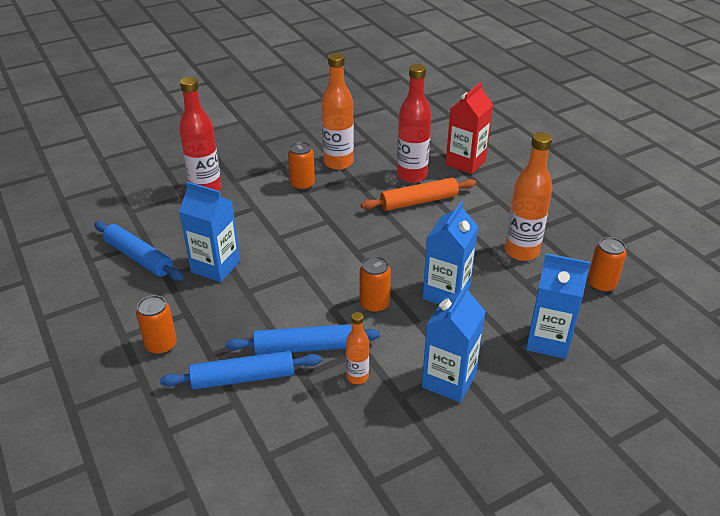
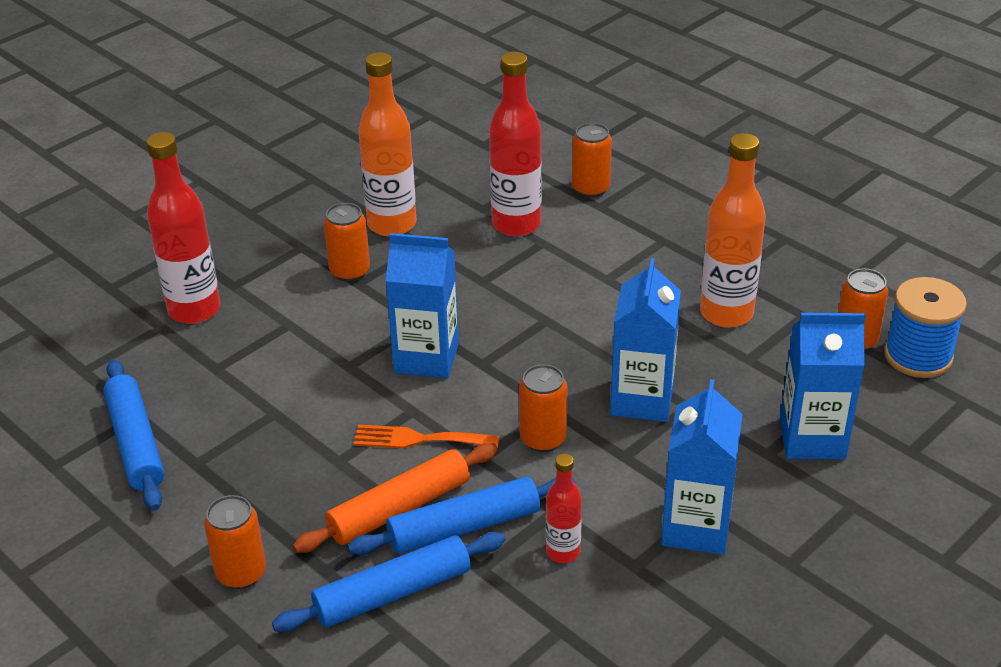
camera: 15 degrees left, 0 degrees up
(139, 257) = (136, 443): blue rolling pin -> blue rolling pin turned 45 degrees clockwise
(215, 267) = (270, 432): blue carton -> blue carton (426, 358)
(299, 289) = (419, 439): none -> orange fork
(357, 377) = (563, 552): orange bottle -> red bottle
(418, 201) = (544, 265): orange rolling pin -> orange rolling pin (399, 509)
(465, 163) = (590, 189): red carton -> orange can
(640, 303) = (918, 356): none -> blue spool

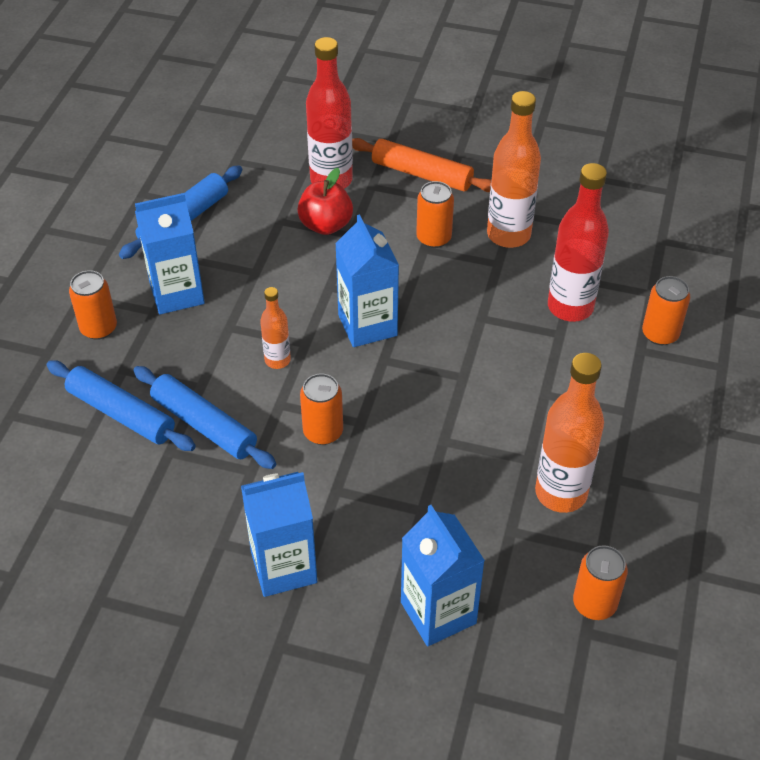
camera: 60 degrees right, 10 degrees up
(257, 337) = (326, 225): none -> red apple
(399, 509) = (201, 381): orange rolling pin -> orange rolling pin (421, 174)
(419, 439) = (277, 360): orange fork -> orange bottle
(563, 552) = (211, 493): red bottle -> none
(642, 399) = (409, 476): blue carton -> blue carton (177, 293)
(918, 356) = (607, 661): blue spool -> none

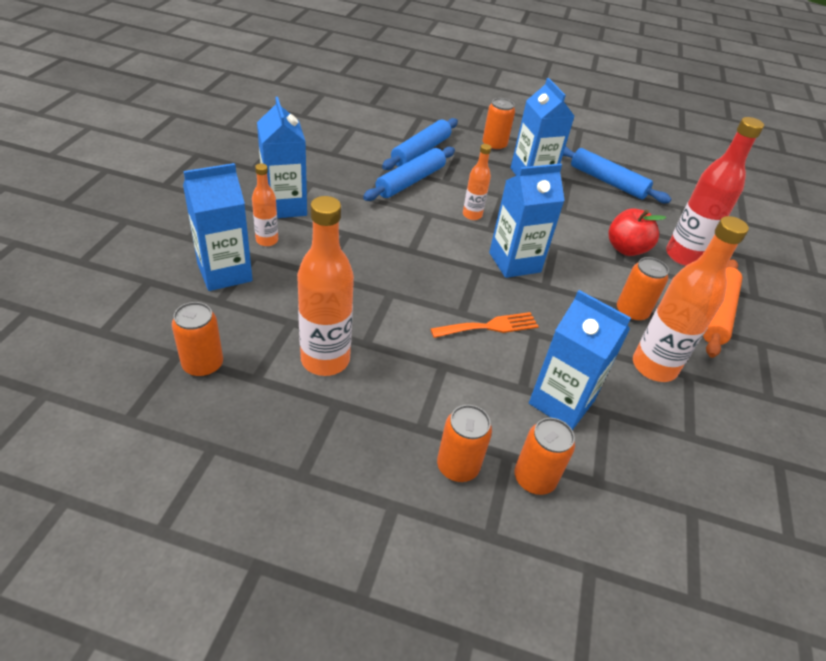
camera: 85 degrees right, 5 degrees down
(323, 432) = (402, 231): orange can -> orange can (457, 466)
(365, 577) = (267, 240): none -> orange bottle
(480, 354) = (489, 326): none -> orange fork
(570, 307) = (561, 402): red bottle -> blue carton

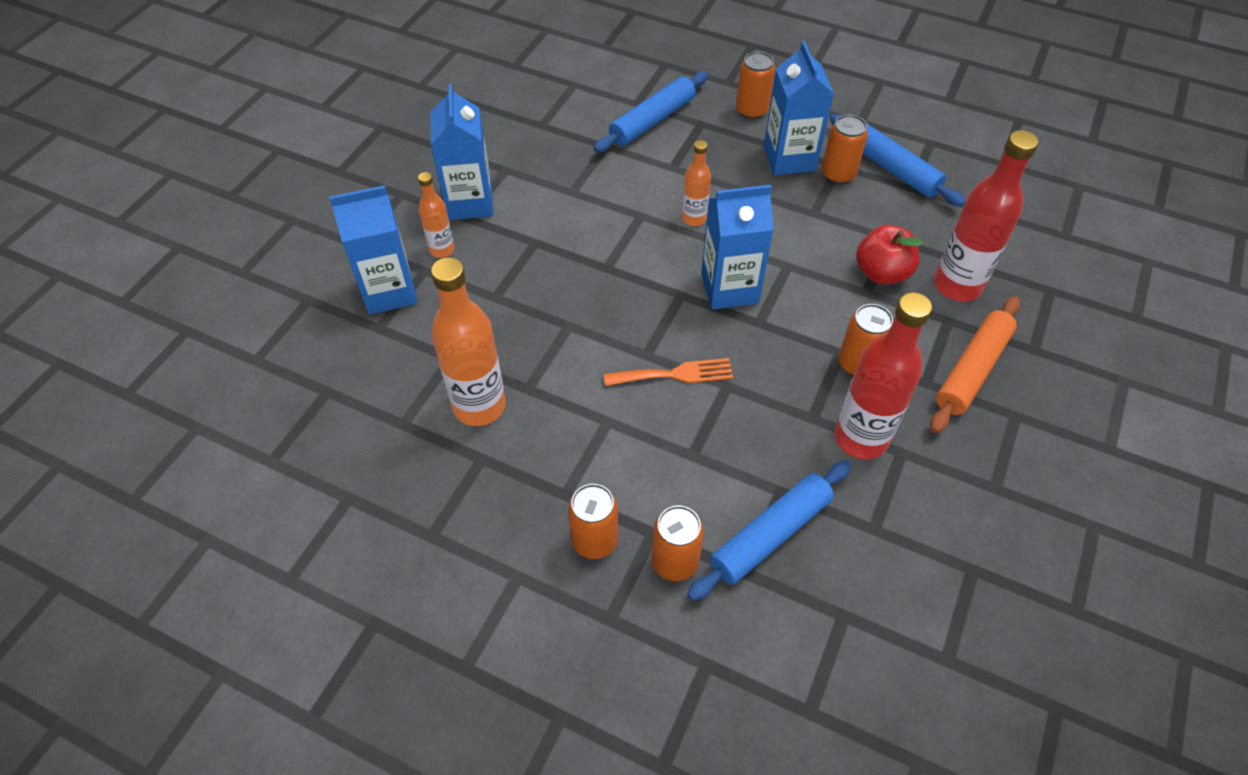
camera: 15 degrees right, 10 degrees up
(203, 365) = (351, 404): orange can -> orange can (838, 174)
(410, 181) = (628, 167): blue rolling pin -> blue rolling pin (770, 535)
(561, 402) = (732, 475): blue carton -> none
(654, 367) = (860, 438): orange bottle -> red bottle

